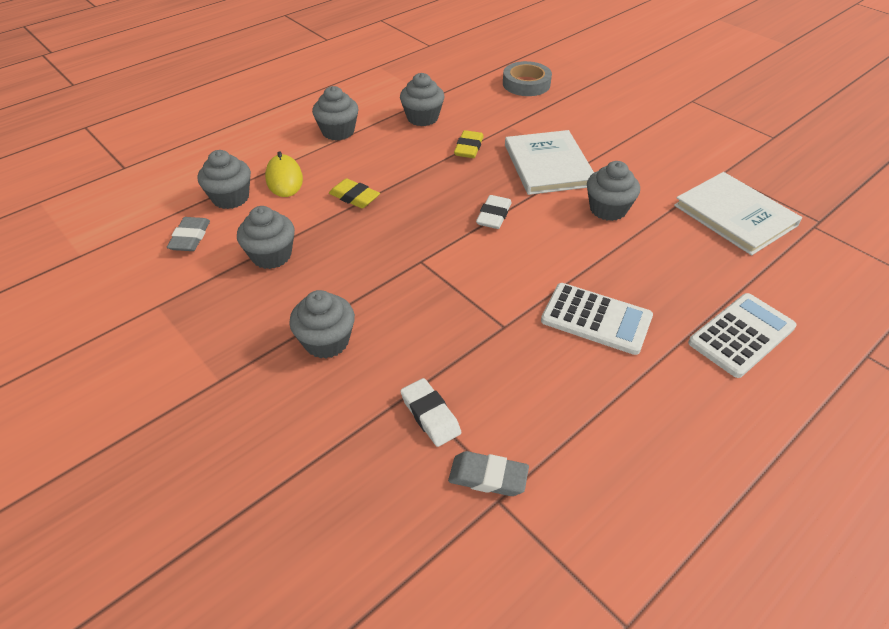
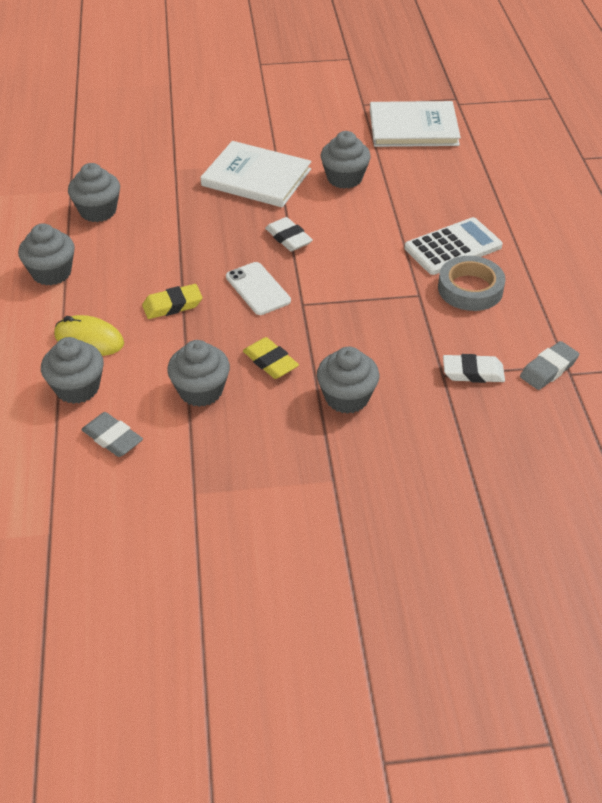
camera: 55 degrees left, 0 degrees up
(414, 229) = (258, 289): none -> white phone
(468, 148) = (180, 207): yellow eraser -> yellow eraser (270, 362)
(526, 84) = (123, 128): grey tape -> grey tape (470, 289)
(741, 335) = (524, 194): white calculator -> none

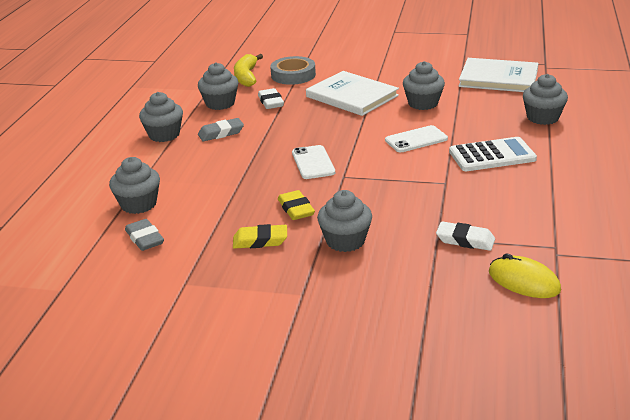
camera: 20 degrees right, 15 degrees down
(89, 339) = (166, 177): yellow mouse -> yellow mouse (524, 281)
(110, 161) = (246, 77): none -> yellow banana
(172, 305) = (240, 164): yellow eraser -> yellow eraser (260, 241)
(201, 391) = (230, 219): grey cupcake -> grey cupcake (542, 118)
(288, 238) = (356, 135): white eraser -> white eraser (271, 102)
(360, 236) = (416, 139): none -> white phone
(470, 289) = (493, 184): grey tape -> grey tape (293, 75)
(548, 369) = (536, 248): grey eraser -> grey eraser (221, 133)

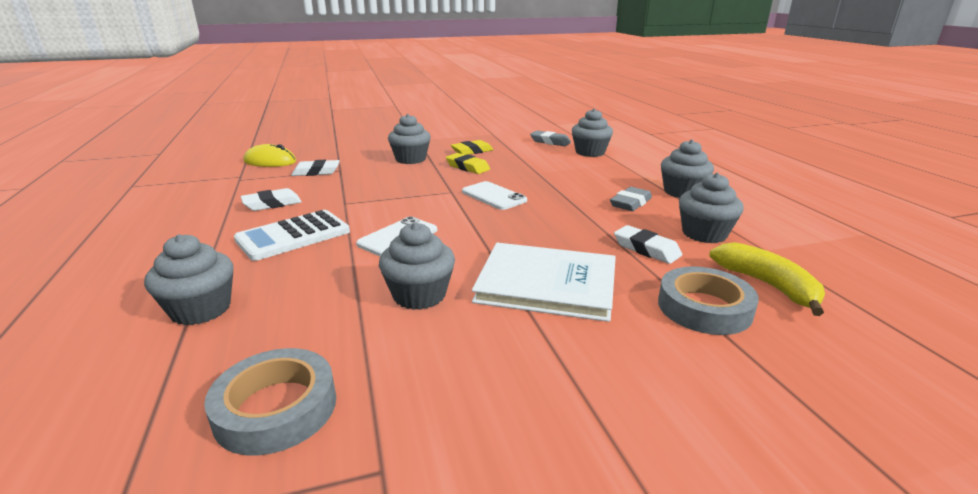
camera: 150 degrees right, 5 degrees down
(498, 78) = (276, 408): white book -> grey tape
(512, 195) = (272, 204): none -> white eraser

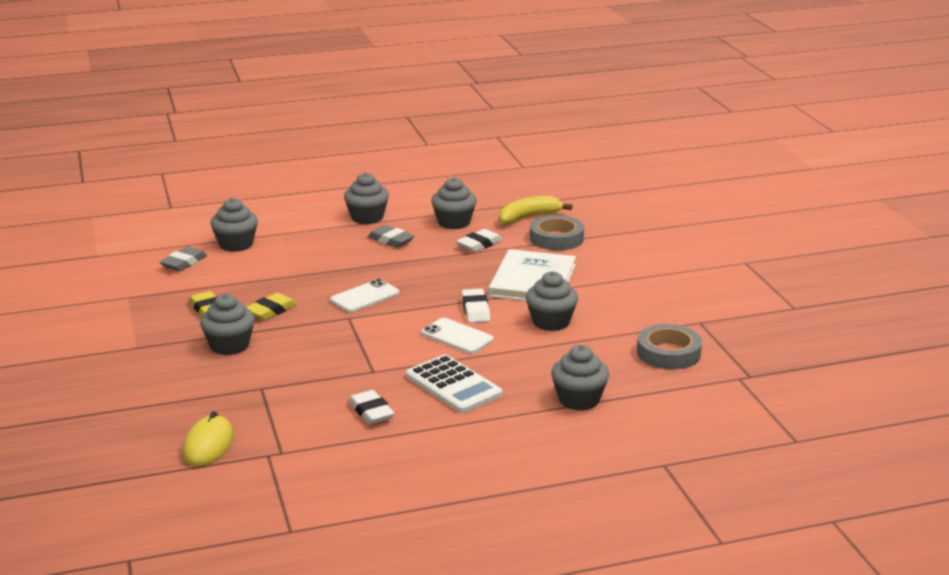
camera: 90 degrees left, 0 degrees up
(316, 172) = (265, 402): white eraser -> white eraser (475, 310)

